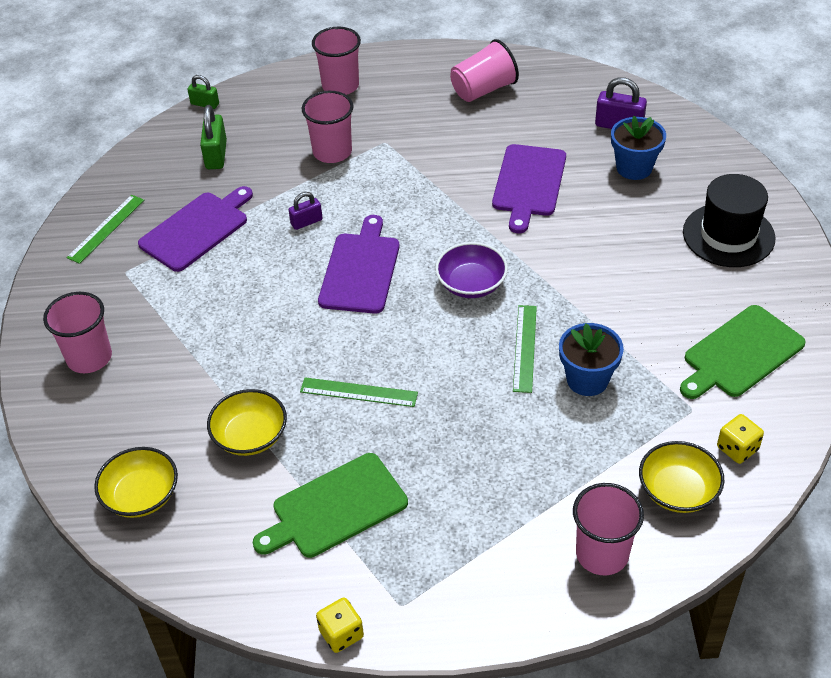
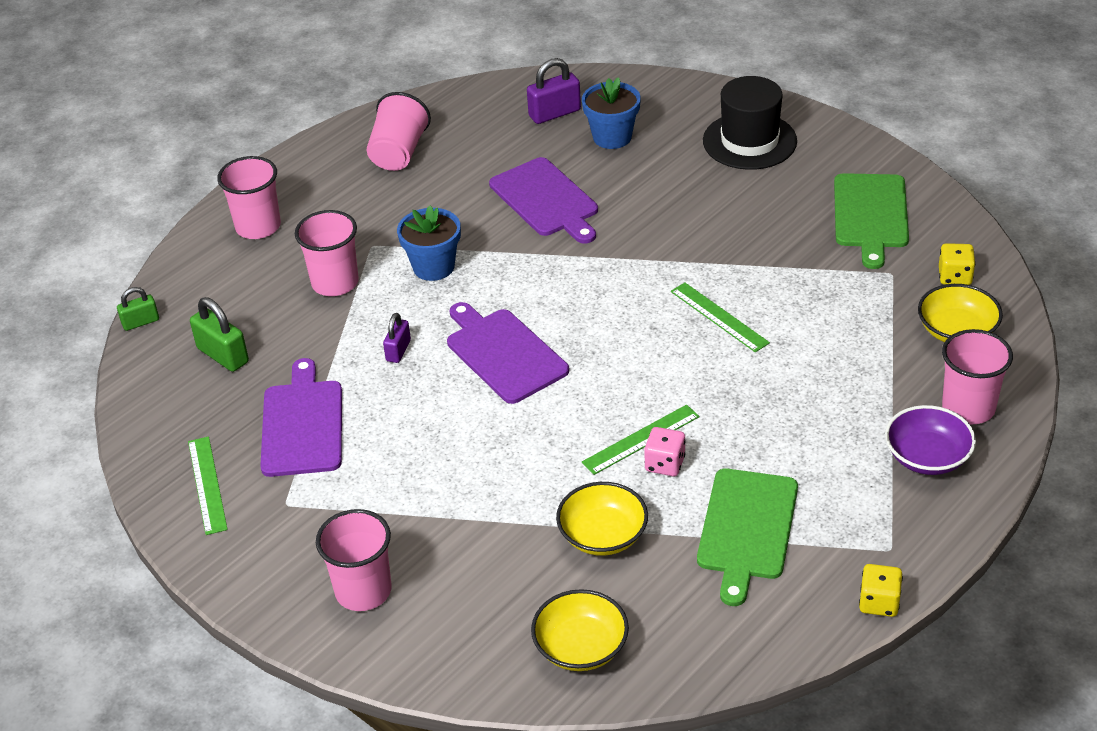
camera: 45 degrees left, 5 degrees down
(349, 421) = (665, 464): none -> pink dice
(471, 284) = (611, 301): purple bowl -> purple bowl (927, 457)
(587, 380) = (795, 306): blue flower pot -> blue flower pot (433, 267)

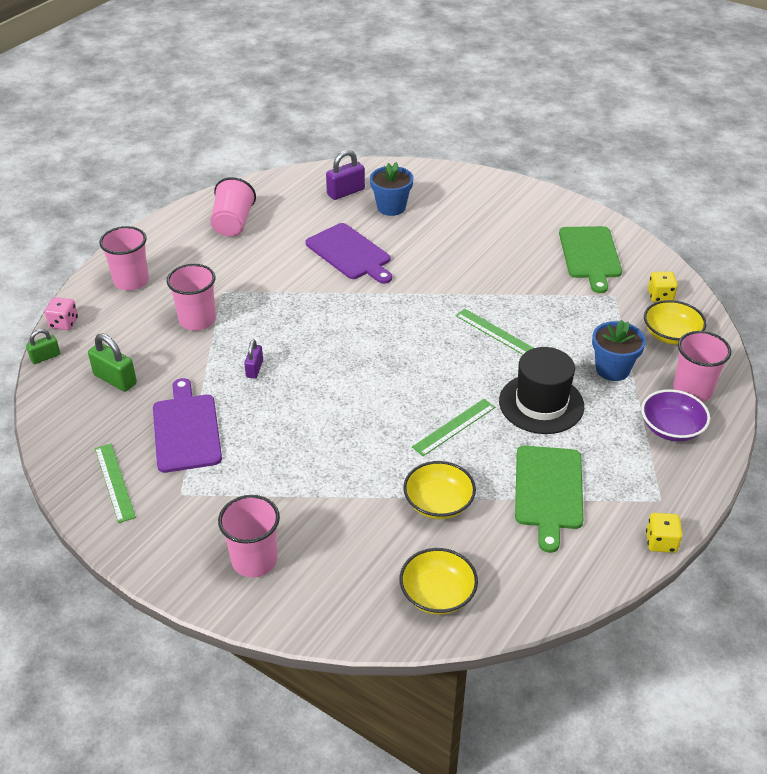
camera: 10 degrees left, 0 degrees up
(433, 267) = (272, 305): blue flower pot -> blue flower pot (612, 369)
(503, 353) = (337, 367): purple cutting board -> none
(665, 464) = (476, 444): pink dice -> pink dice (64, 323)
(749, 141) = (492, 207): black hat -> black hat (541, 404)

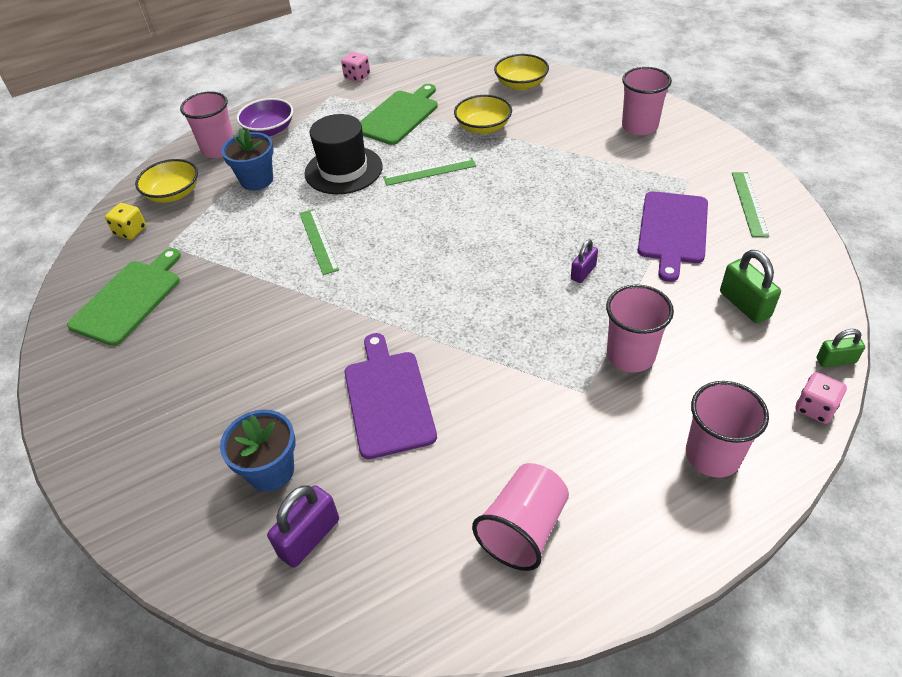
camera: 150 degrees left, 5 degrees up
(346, 192) = (309, 537): purple padlock -> purple padlock turned 45 degrees counterclockwise
(661, 542) = (357, 76): yellow dice -> pink dice

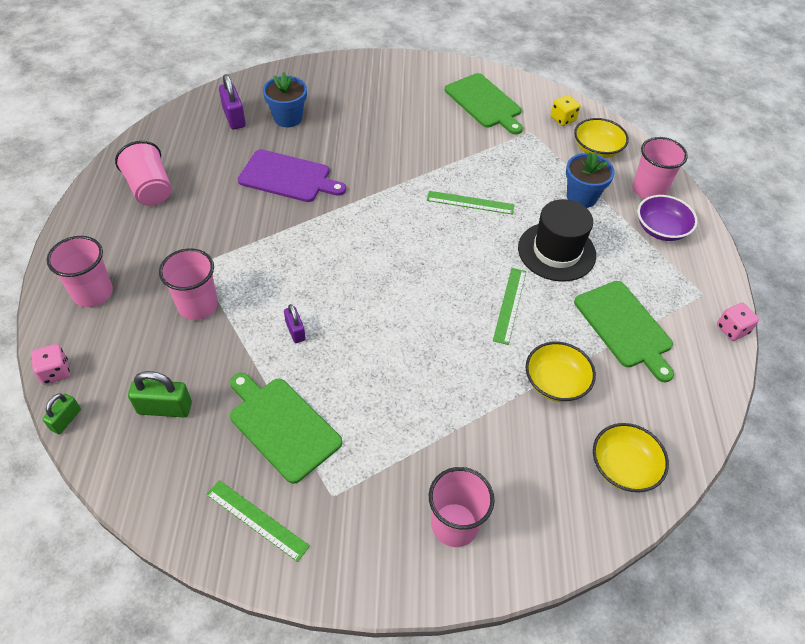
camera: 115 degrees right, 5 degrees up
(672, 231) = (282, 425): purple cutting board -> green cutting board

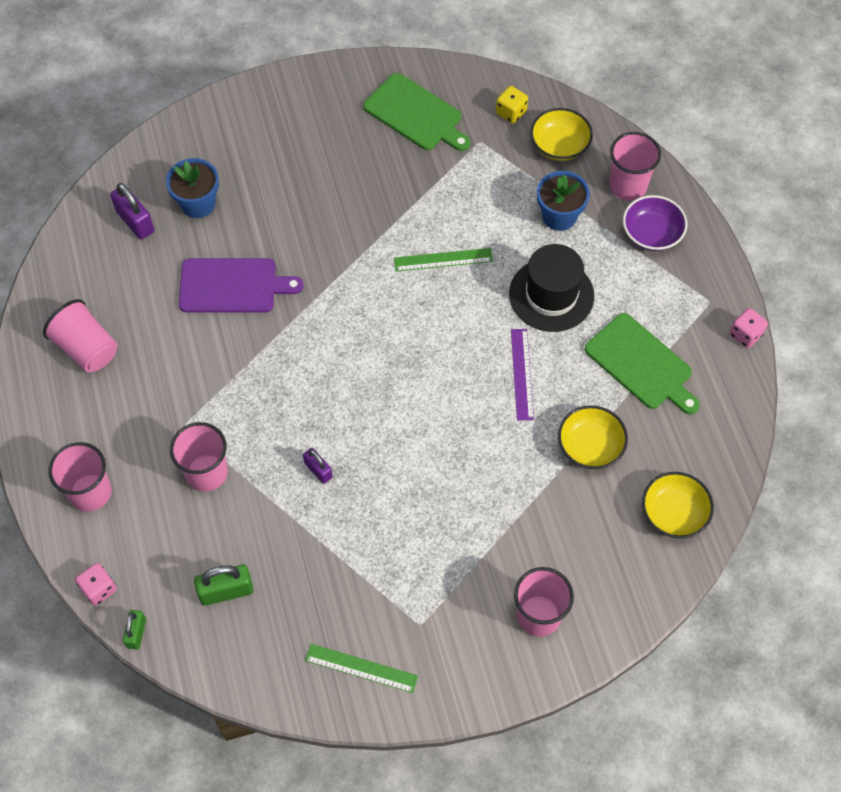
camera: 15 degrees left, 10 degrees up
(282, 425) = (346, 573): green cutting board -> none
(510, 305) = (522, 374): green ruler -> purple ruler

